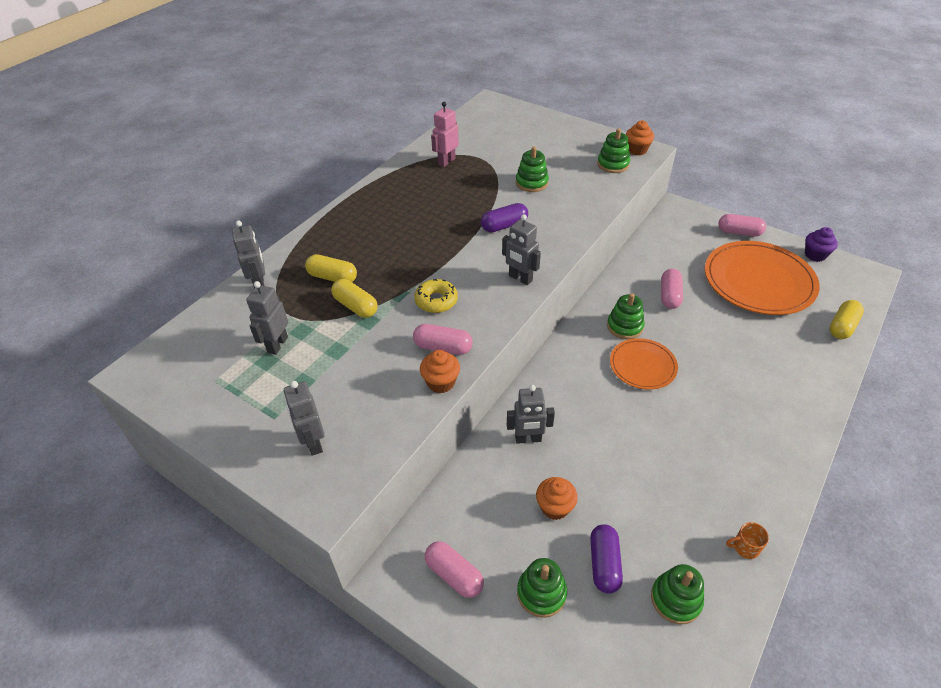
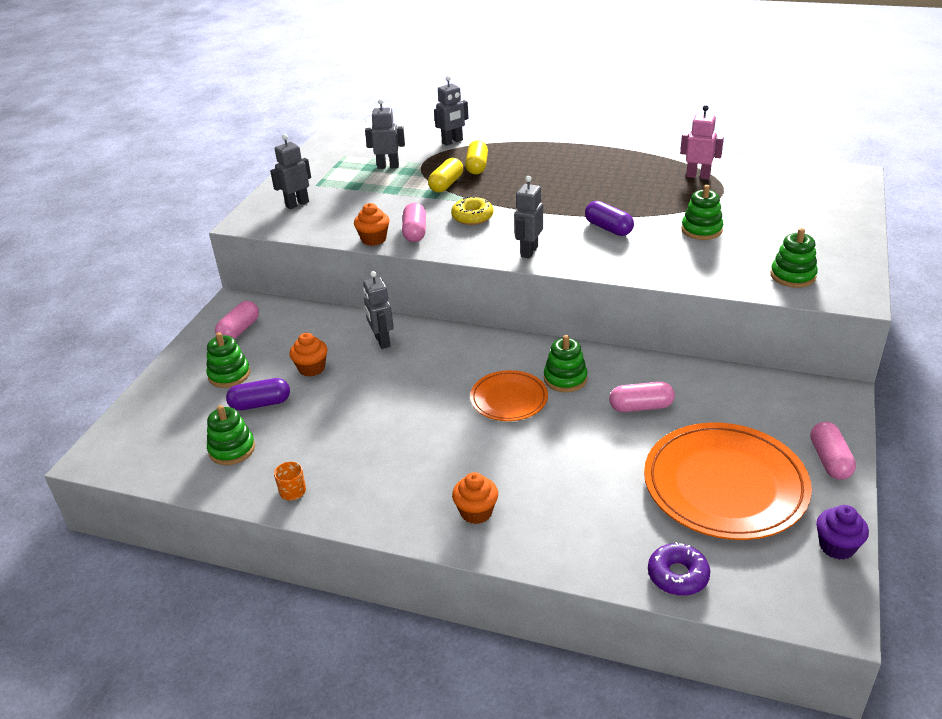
camera: 75 degrees right, 10 degrees down
(637, 150) = (847, 289): orange cupcake -> orange cupcake (476, 512)
(842, 326) = (678, 575): yellow capsule -> purple donut

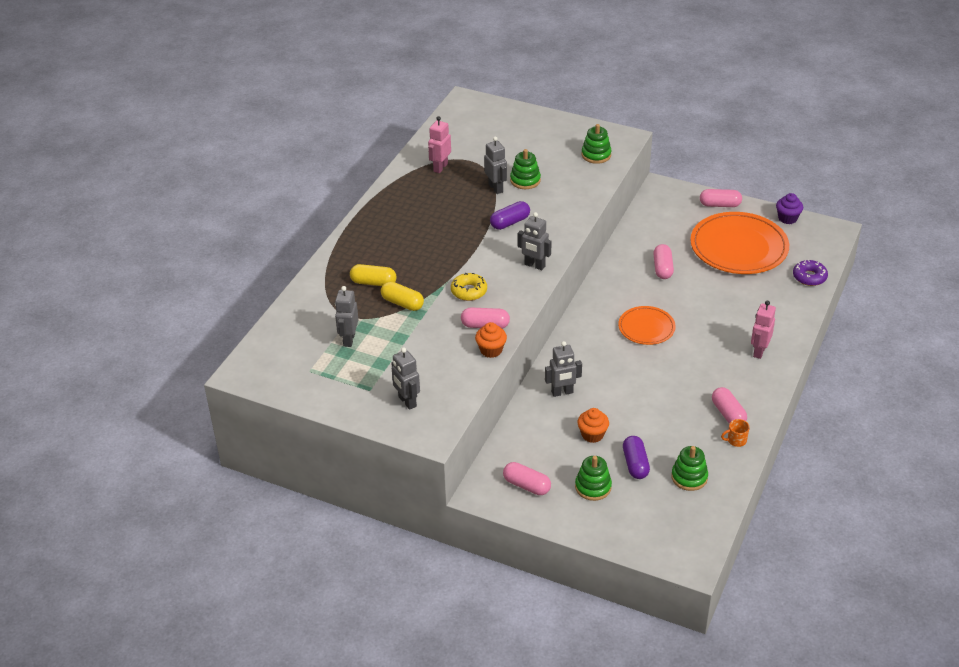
camera: 85 degrees left, 5 degrees up
(343, 481) = (728, 414): none -> pink capsule
(452, 141) = (311, 295): grey robot -> grey robot (496, 188)
(476, 512) = (759, 351): orange cupcake -> pink robot
(565, 379) = (627, 298): green stacking toy -> none

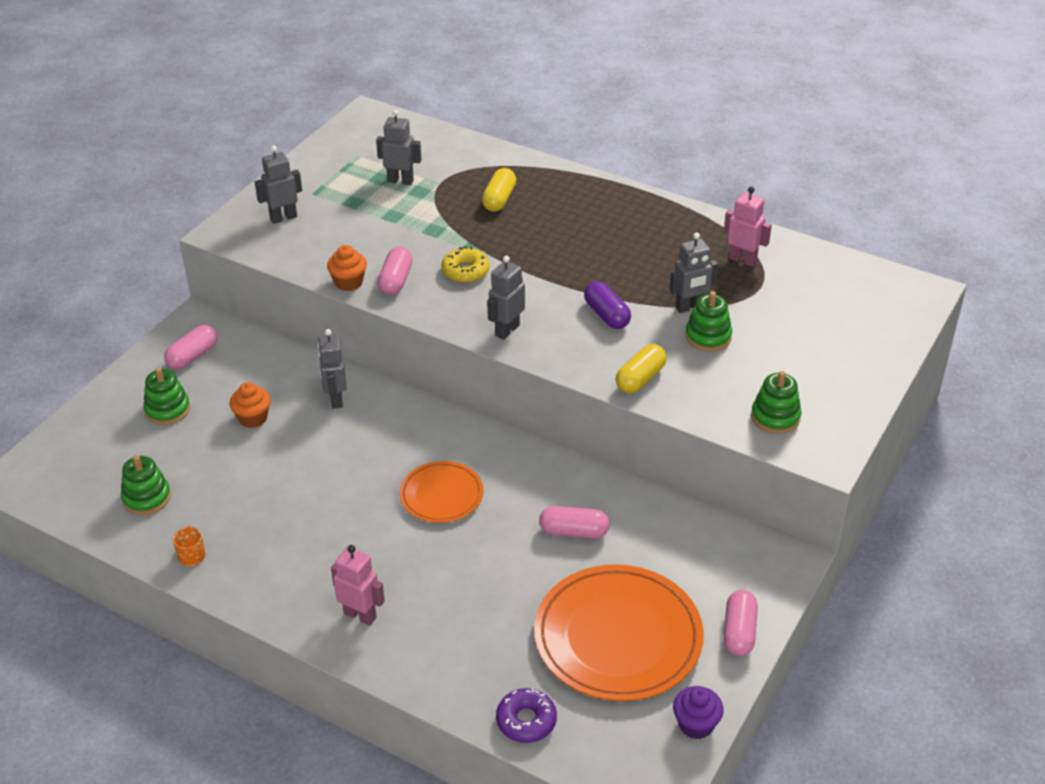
camera: 95 degrees right, 0 degrees up
(402, 303) = (455, 219): yellow capsule -> yellow capsule (640, 379)
(635, 464) = (189, 451): purple capsule -> none
(728, 414) = (243, 556): pink capsule -> none

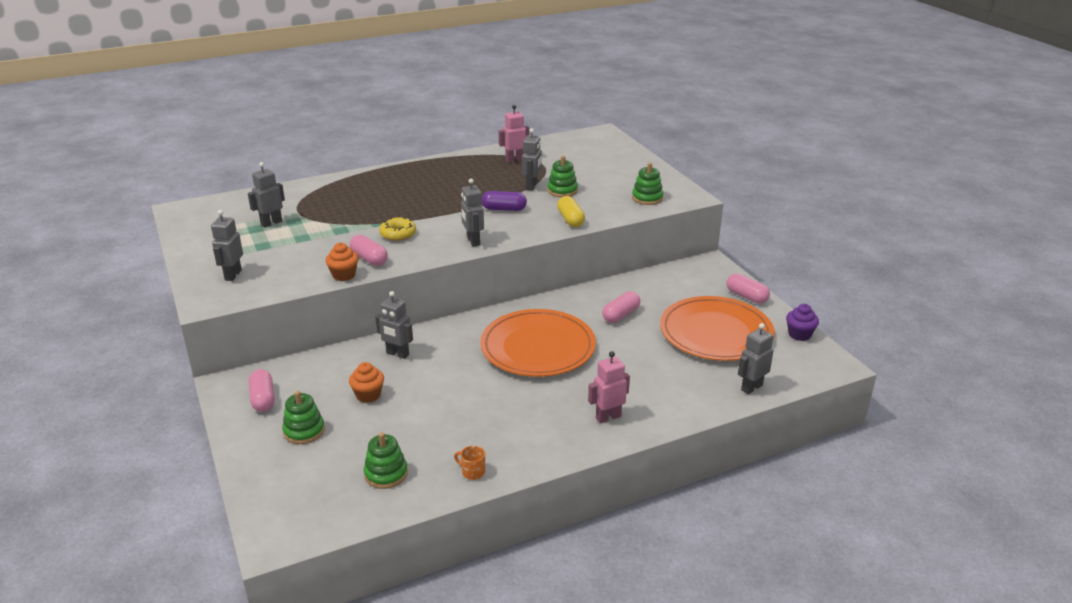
camera: 55 degrees left, 10 degrees down
(441, 495) = (538, 347): orange plate -> orange plate, size x1.83
(499, 199) = (348, 201): yellow capsule -> none
(526, 721) = (751, 387): purple donut -> grey robot

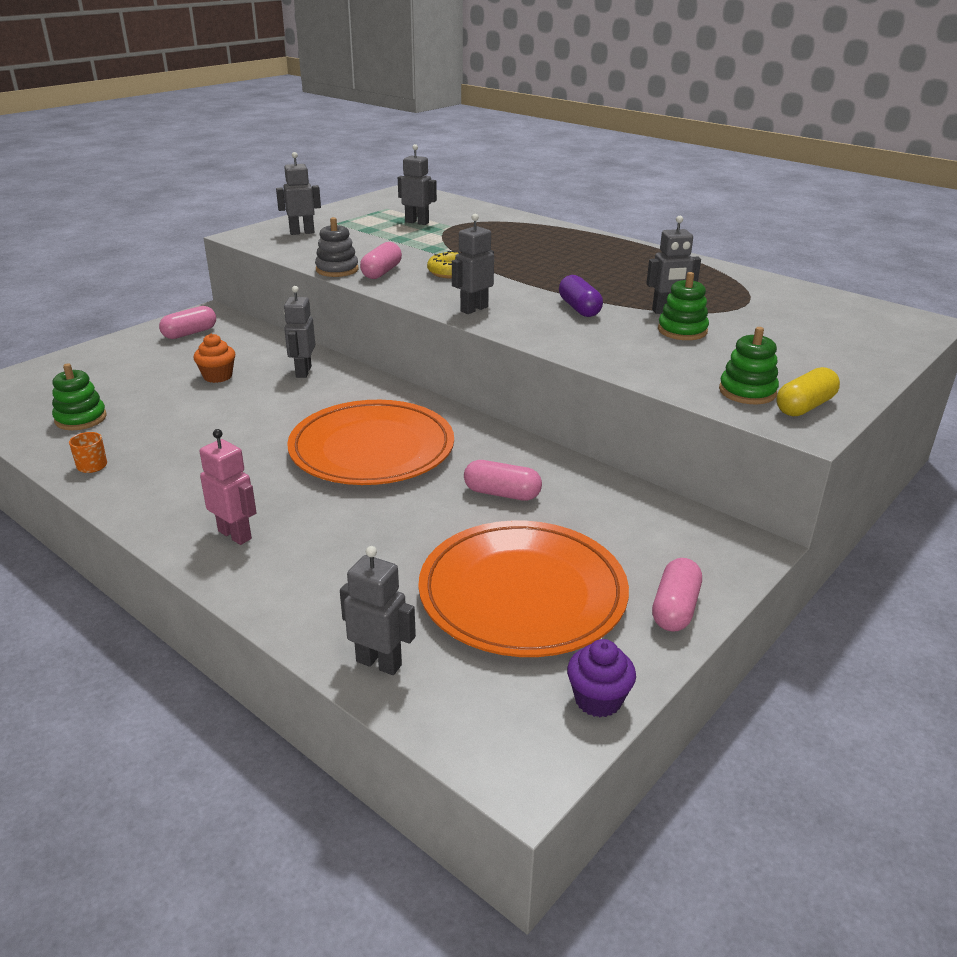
camera: 65 degrees right, 0 degrees up
(304, 431) = (144, 363): green stacking toy -> none
(344, 275) = (337, 270): orange cupcake -> grey stacking toy
(514, 160) = (729, 287): pink robot -> none
(570, 219) = (601, 351): yellow capsule -> yellow capsule (804, 406)

